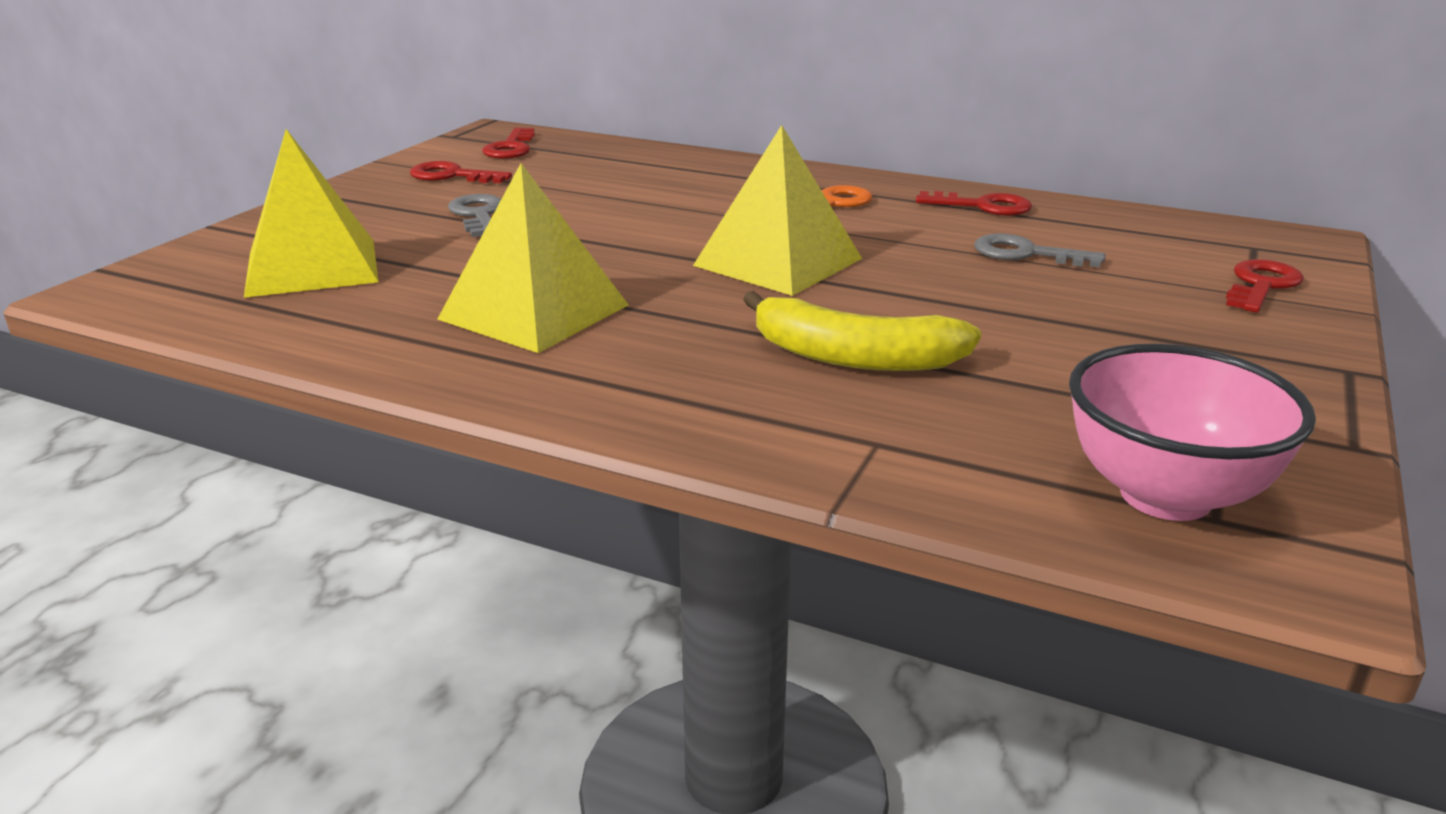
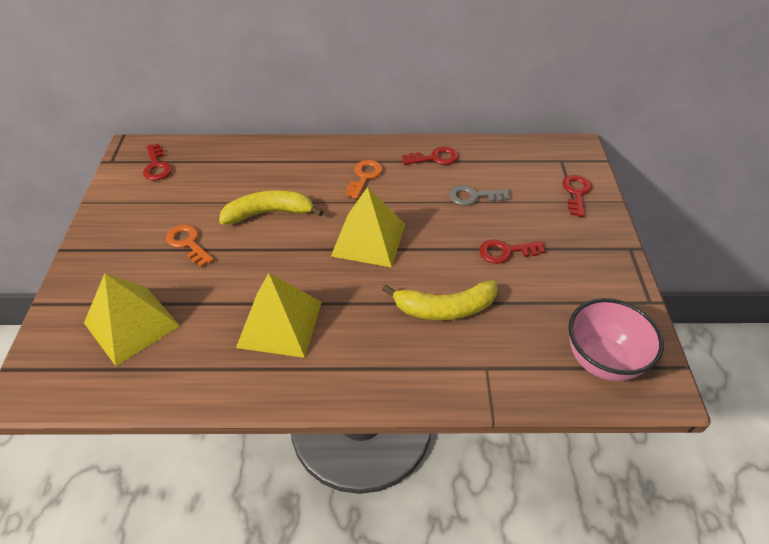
camera: 25 degrees left, 20 degrees up
(451, 176) = (143, 207): red key -> red key (505, 252)
(478, 215) = (188, 243): grey key -> orange key
(633, 210) = (269, 213): none -> yellow banana

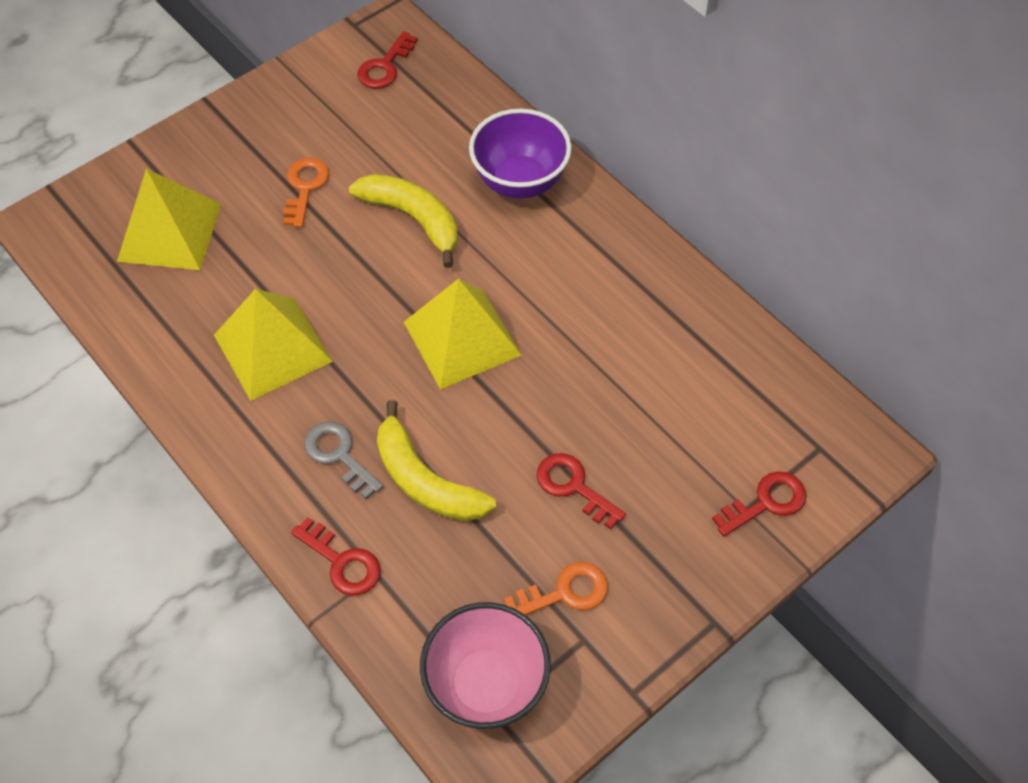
camera: 50 degrees right, 10 degrees up
(298, 163) = (520, 182): none -> purple bowl
(364, 176) = (562, 260): orange key -> orange key (565, 592)
(435, 158) = (672, 306): red key -> red key (342, 562)
(473, 196) = (640, 393): grey key -> grey key (338, 455)

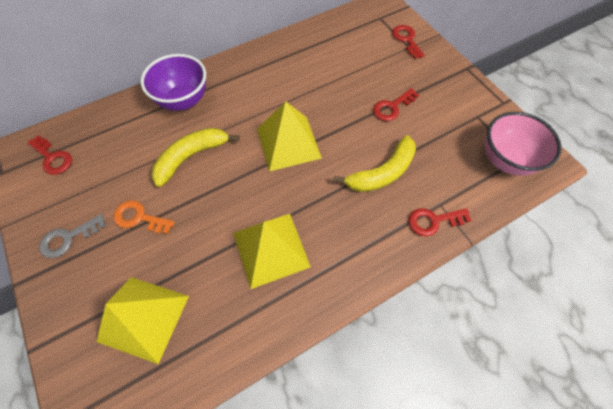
camera: 80 degrees left, 5 degrees up
(338, 455) = (360, 216): grey key -> grey key (68, 238)
(342, 562) = (433, 221): red key -> red key turned 150 degrees counterclockwise
(565, 592) = (452, 120): orange key -> none

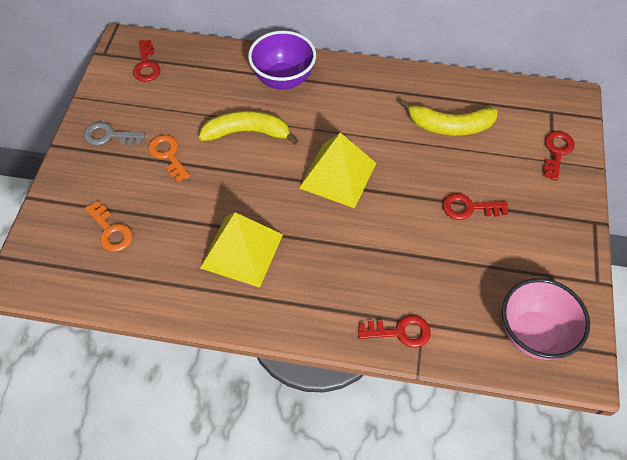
camera: 40 degrees right, 5 degrees down
(144, 318) = (111, 231): yellow pyramid -> orange key
(382, 172) = (396, 258): yellow banana -> yellow banana (450, 126)
(433, 221) = (400, 332): red key -> red key turned 150 degrees clockwise

